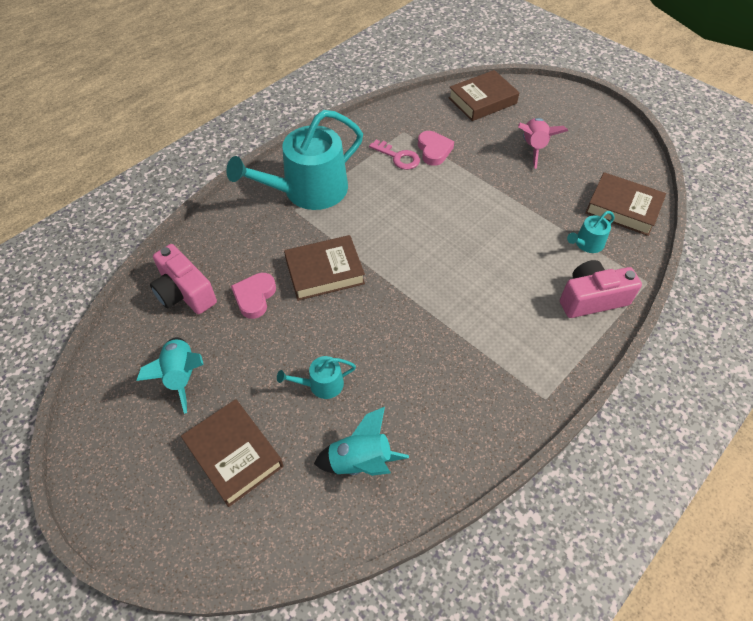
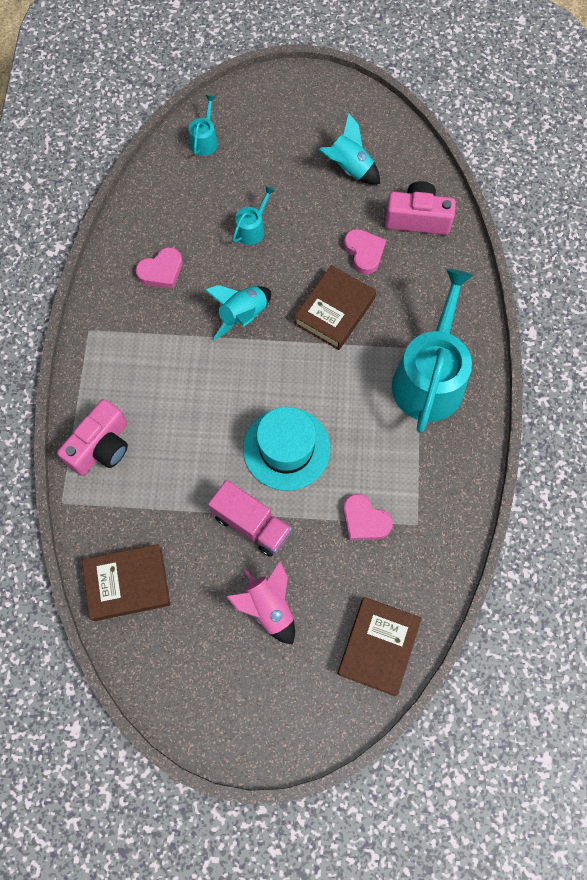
camera: 140 degrees right, 15 degrees up
(234, 454) = (264, 153): brown book -> none
(360, 462) = (183, 203): turquoise rocket -> turquoise rocket (243, 316)
(398, 157) = (390, 483): pink key -> none
(437, 405) = (161, 271): none -> pink heart
(448, 213) = (286, 448): none -> turquoise hat
(510, 189) = (251, 524): none -> pink truck
(586, 244) = (138, 508): turquoise watering can -> turquoise watering can (205, 140)

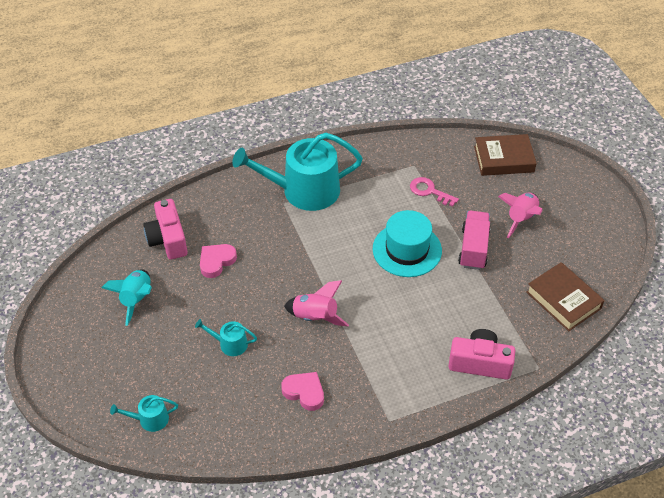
camera: 115 degrees left, 20 degrees down
(243, 316) = (315, 317): turquoise rocket -> pink rocket
(334, 311) = (279, 262): brown book -> none
(364, 520) = (429, 191): pink heart -> pink key

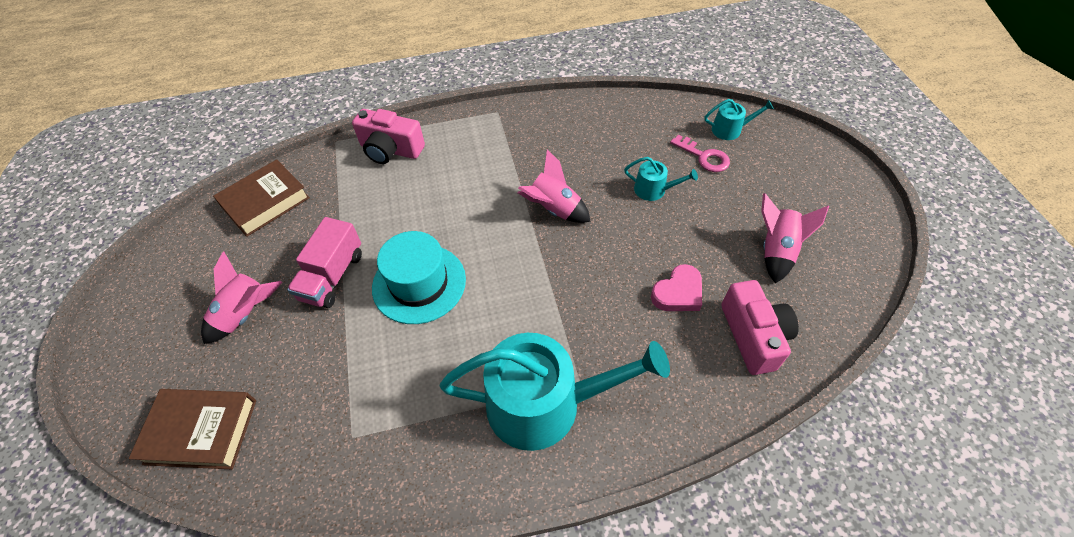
camera: 170 degrees left, 5 degrees up
(136, 299) = (776, 251): turquoise rocket -> pink rocket
(304, 392) = (575, 139): pink heart -> none
(429, 191) = (349, 378): pink key -> pink key (704, 157)
(563, 300) = (265, 202): brown book -> brown book turned 75 degrees clockwise

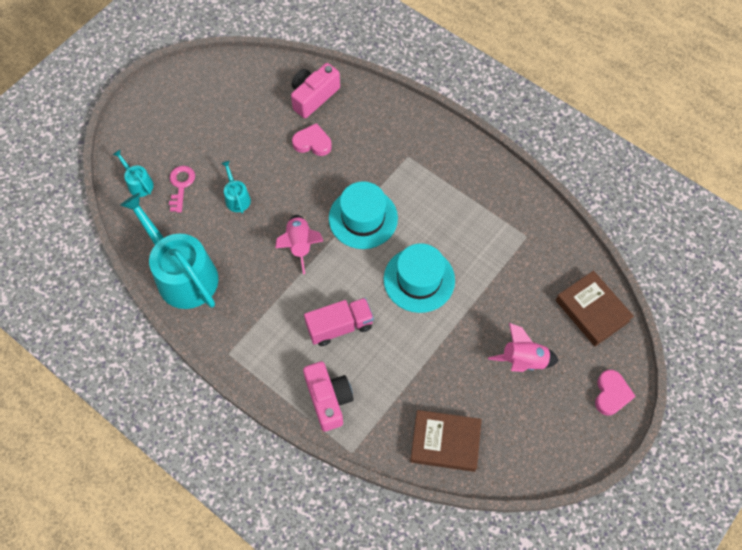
camera: 130 degrees left, 10 degrees up
(121, 369) = (611, 394): none -> pink heart
(332, 276) = (457, 335): pink truck -> pink truck (339, 326)
(536, 280) = (363, 218): none -> turquoise hat
(545, 404) = (432, 164): turquoise watering can -> turquoise watering can (182, 274)
(776, 251) = (241, 111): pink rocket -> none

